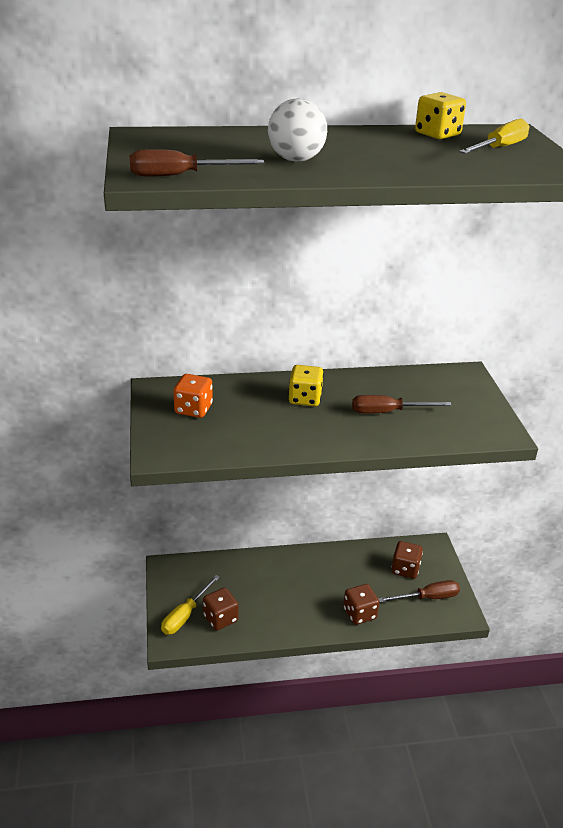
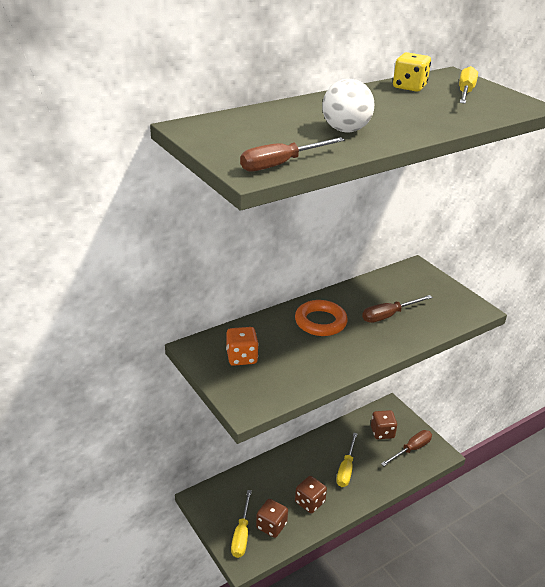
camera: 25 degrees left, 0 degrees up
(305, 398) = (320, 322): yellow dice -> orange ring
(338, 592) = (346, 469): none -> yellow screwdriver
(359, 613) = (372, 480): brown dice -> brown dice (309, 502)

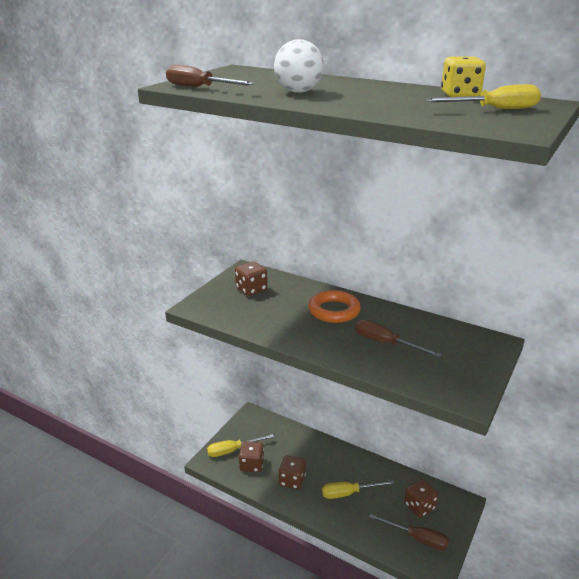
camera: 65 degrees right, 5 degrees down
(241, 357) = (251, 289): orange dice -> brown dice

